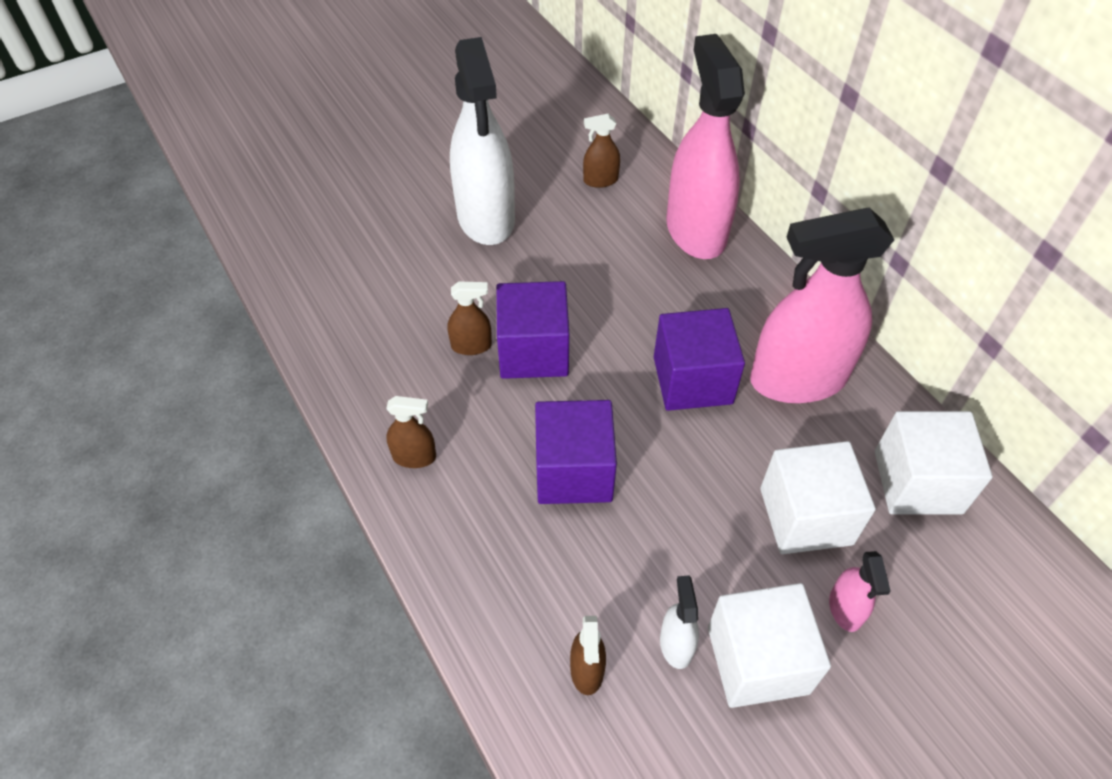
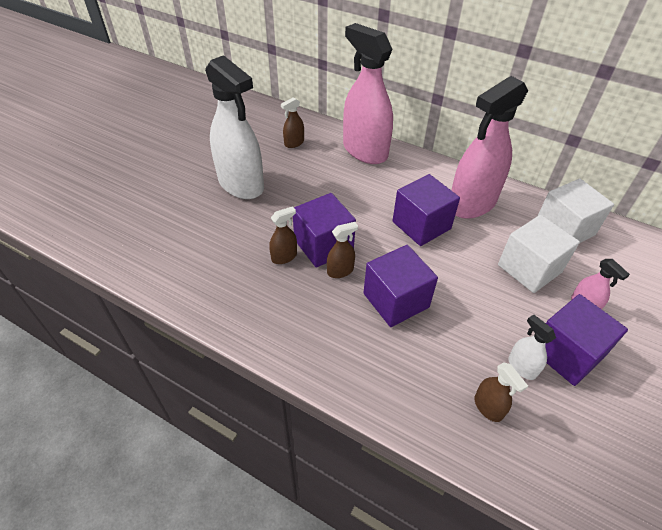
camera: 30 degrees left, 5 degrees down
(414, 457) = (296, 335): brown spray bottle -> brown spray bottle (340, 271)
(757, 660) = (566, 353): white cube -> purple cube

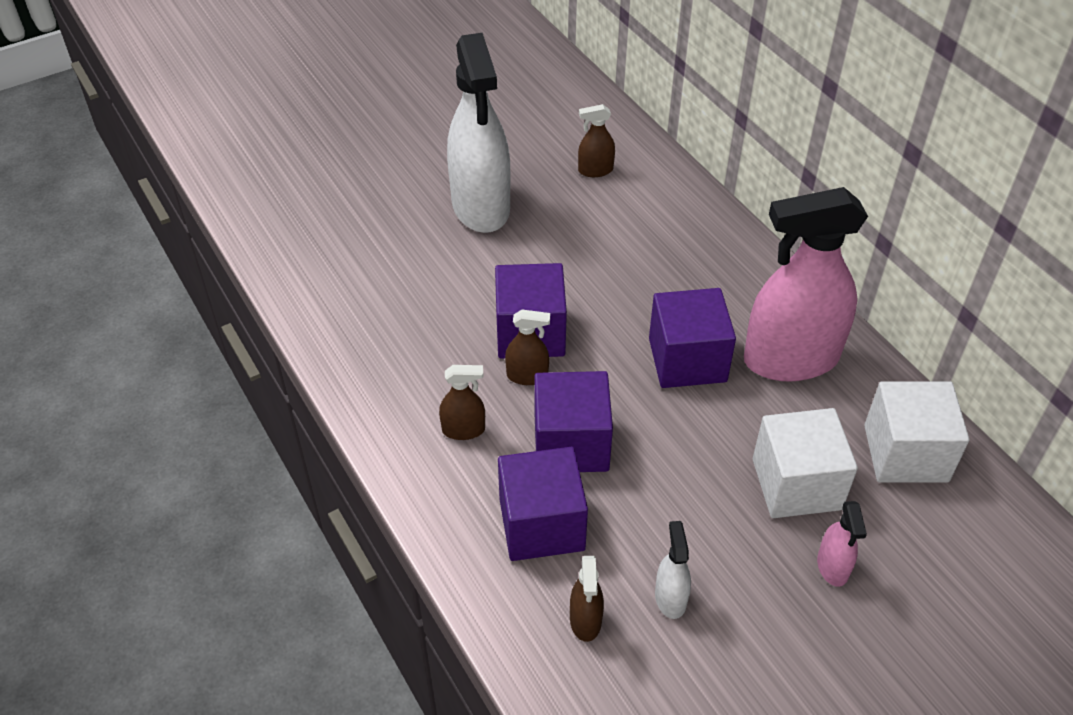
camera: 30 degrees right, 0 degrees up
(284, 257) = (469, 328): brown spray bottle -> brown spray bottle (463, 430)
(365, 151) = (691, 219): pink spray bottle -> none
(566, 353) = (748, 611): purple cube -> purple cube (541, 524)

